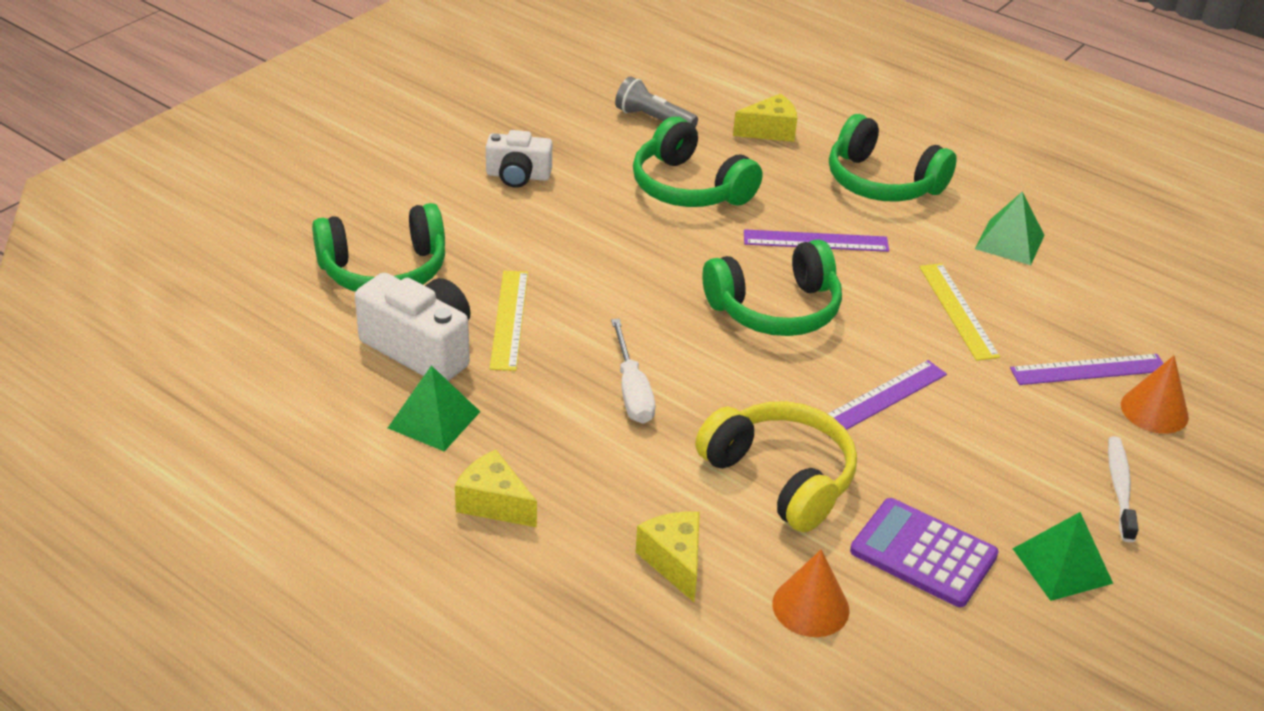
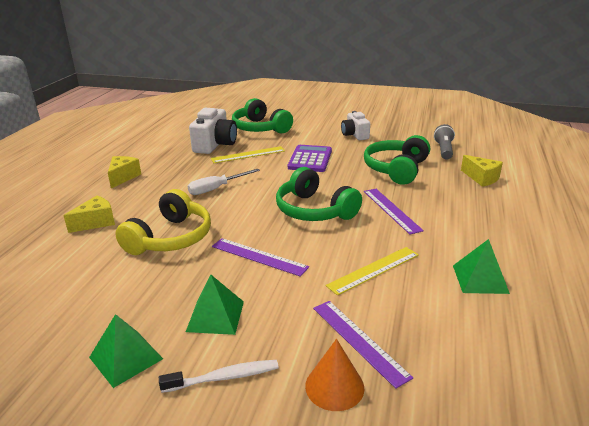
camera: 70 degrees right, 10 degrees down
(434, 419) = (171, 156): green pyramid -> green pyramid (215, 316)
(810, 606) = (69, 265): orange cone -> none
(882, 182) = (481, 219): green headphones -> none
(923, 553) = (122, 295): purple calculator -> purple calculator (310, 159)

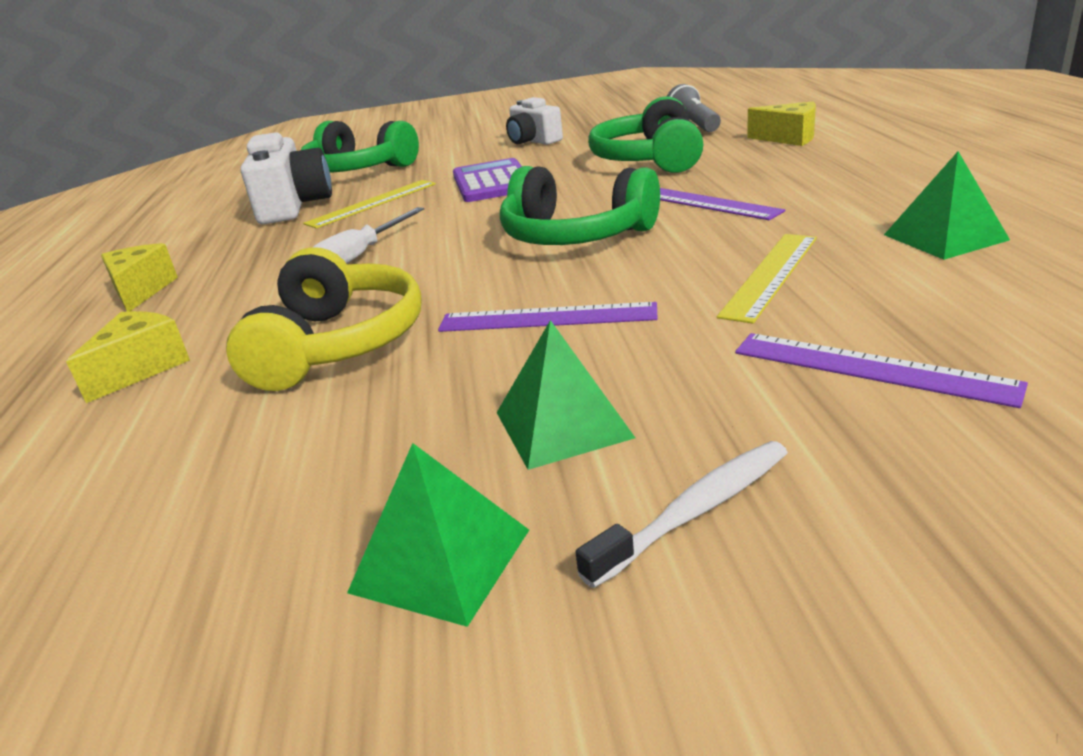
camera: 20 degrees left, 0 degrees up
(334, 386) = (917, 444): orange cone -> none

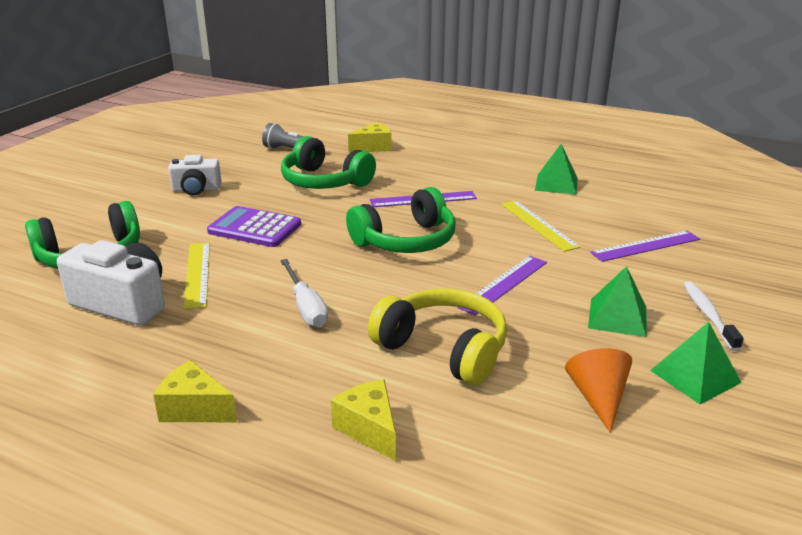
camera: 60 degrees left, 0 degrees up
(298, 484) = (597, 398): none -> orange cone

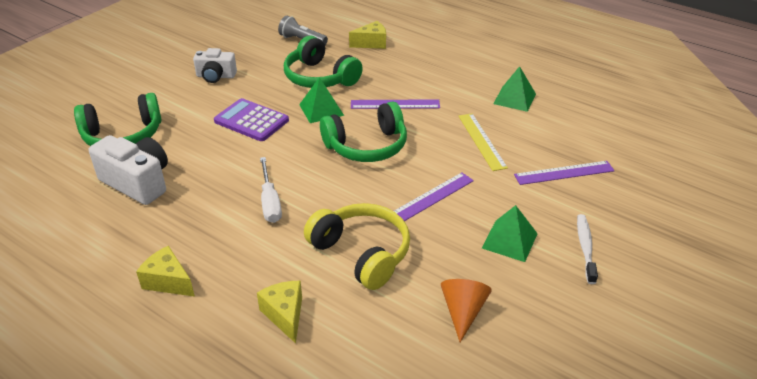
camera: 10 degrees right, 10 degrees up
(197, 274) = (197, 161): yellow ruler -> none
(695, 376) = (547, 303): green pyramid -> green pyramid (321, 110)

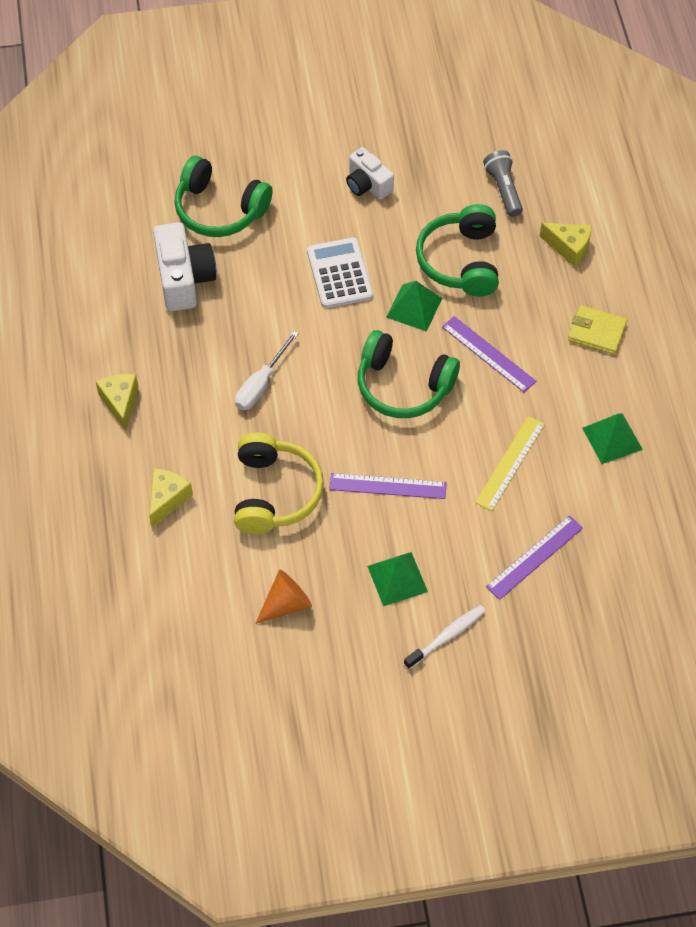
camera: 45 degrees right, 20 degrees up
(251, 121) = (339, 274): purple calculator -> white calculator
(437, 65) = (596, 332): none -> yellow wallet
(564, 173) = (534, 557): purple ruler -> purple ruler turned 75 degrees counterclockwise

